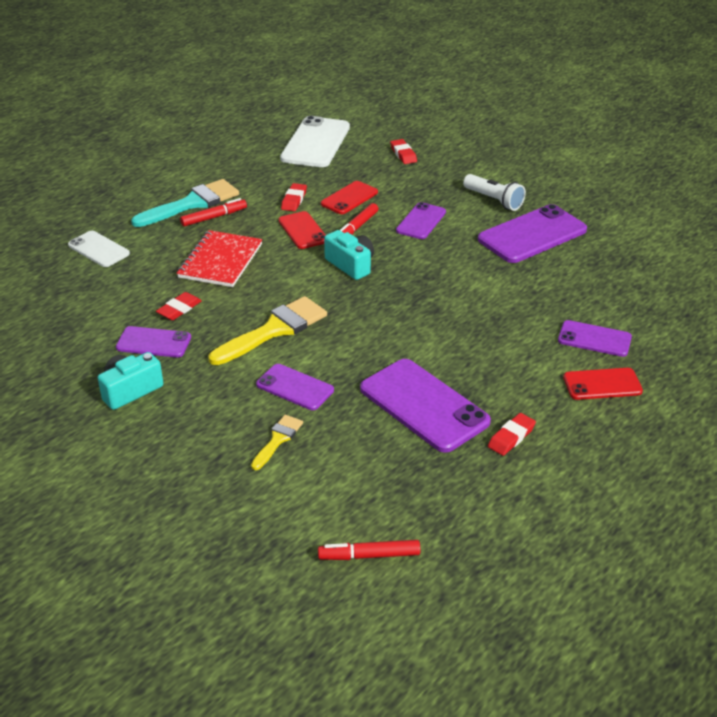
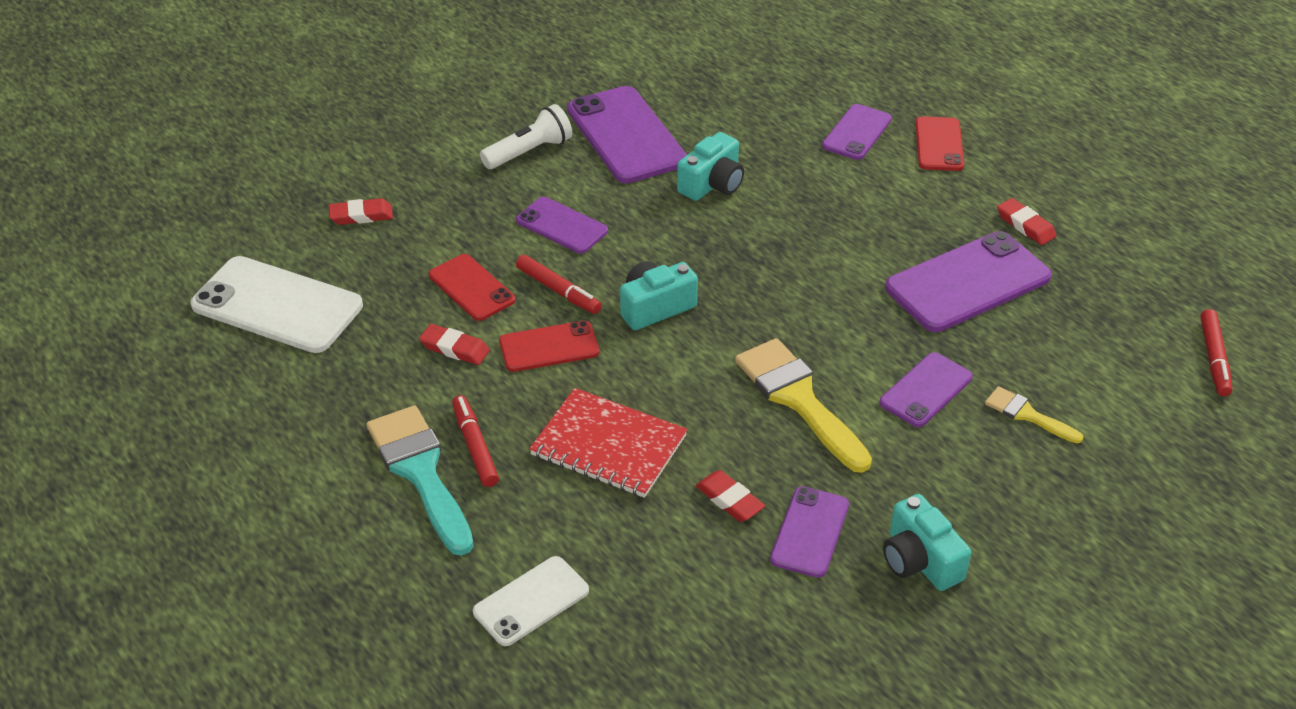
camera: 80 degrees left, 5 degrees up
(493, 276) = (712, 184): none -> turquoise camera

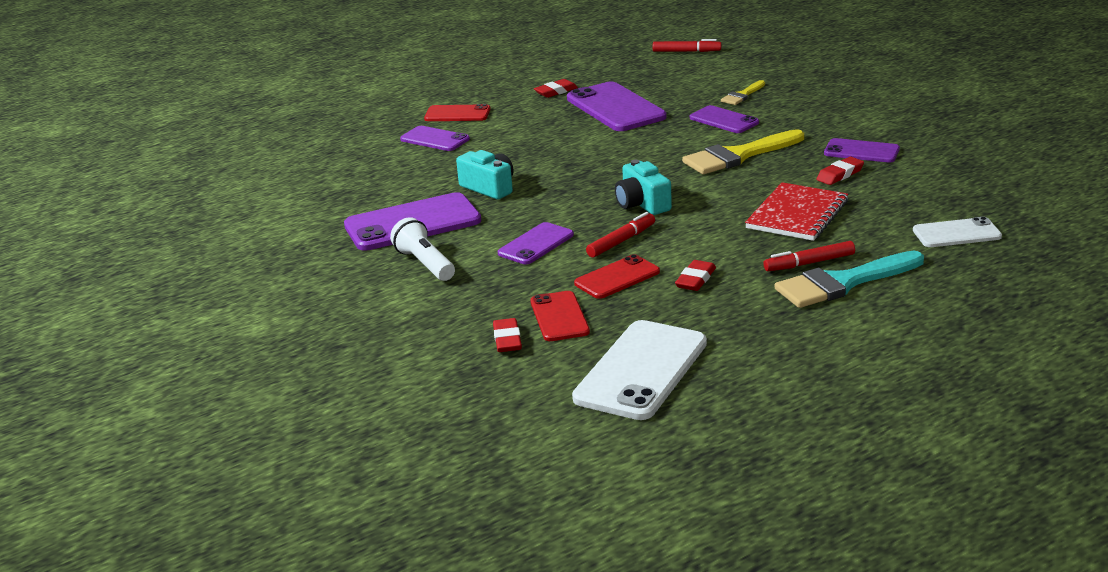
camera: 85 degrees left, 15 degrees down
(531, 601) = (956, 233): white phone -> white phone turned 60 degrees counterclockwise
(549, 347) = (691, 241): red phone -> red phone (559, 317)
(920, 561) = (875, 123): turquoise camera -> none

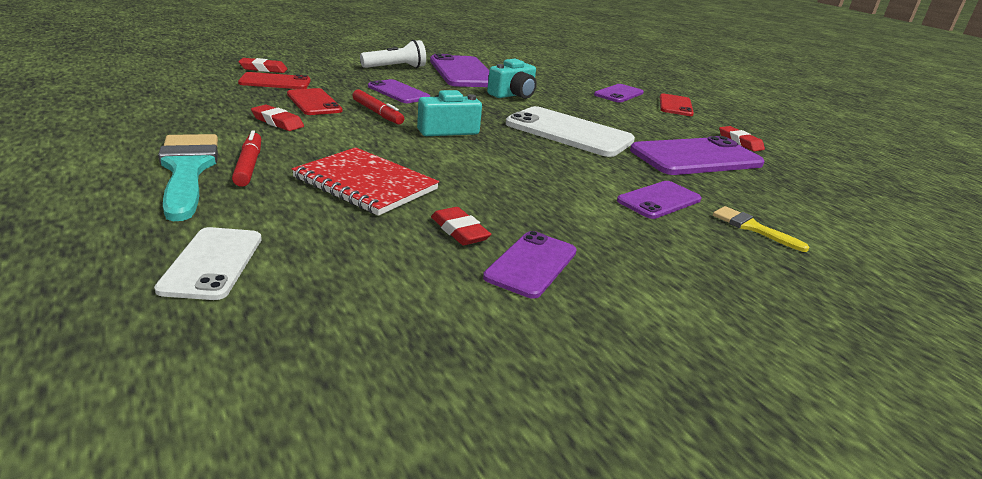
camera: 90 degrees right, 0 degrees up
(641, 370) = (165, 87): white phone -> white phone (569, 132)
(686, 51) = (916, 224): red marker -> none
(738, 156) = (545, 187): yellow brush -> none

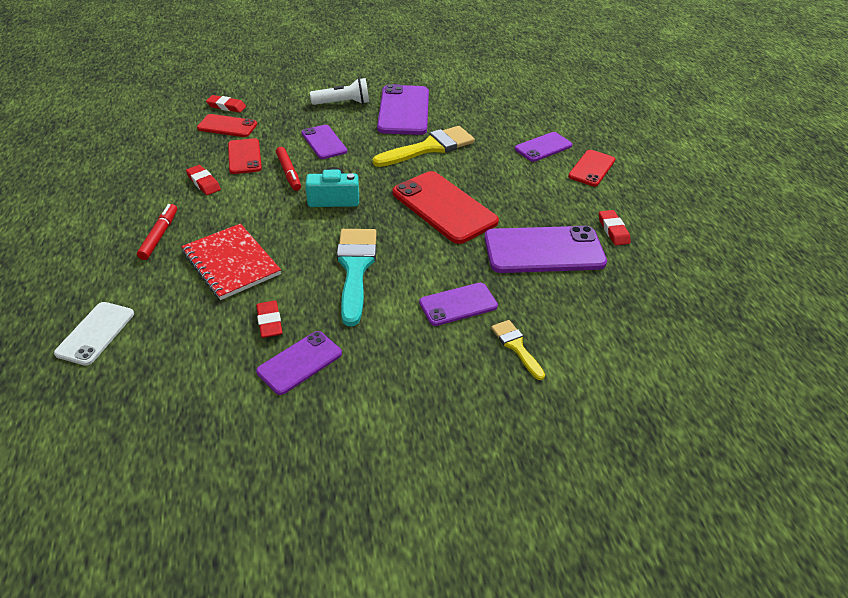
camera: 20 degrees right, 15 degrees up
(187, 170) = (117, 238): turquoise brush -> turquoise brush (355, 268)
(513, 95) = (429, 147): turquoise camera -> yellow brush
(569, 132) = (444, 207): white phone -> red phone

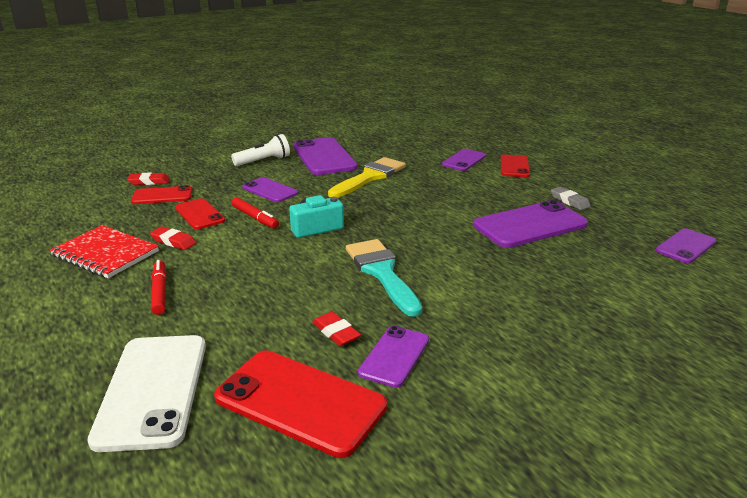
camera: 20 degrees left, 15 degrees down
(95, 333) = (153, 390): white phone -> white phone, size x1.72
(231, 263) = (256, 296): red notebook -> red notebook (105, 254)
(444, 207) = (420, 214): red phone -> red phone (300, 402)
(458, 304) = (496, 277): purple phone -> purple phone (685, 246)
(516, 346) = (572, 294): yellow brush -> none
(613, 230) = (569, 201): red eraser -> grey eraser

